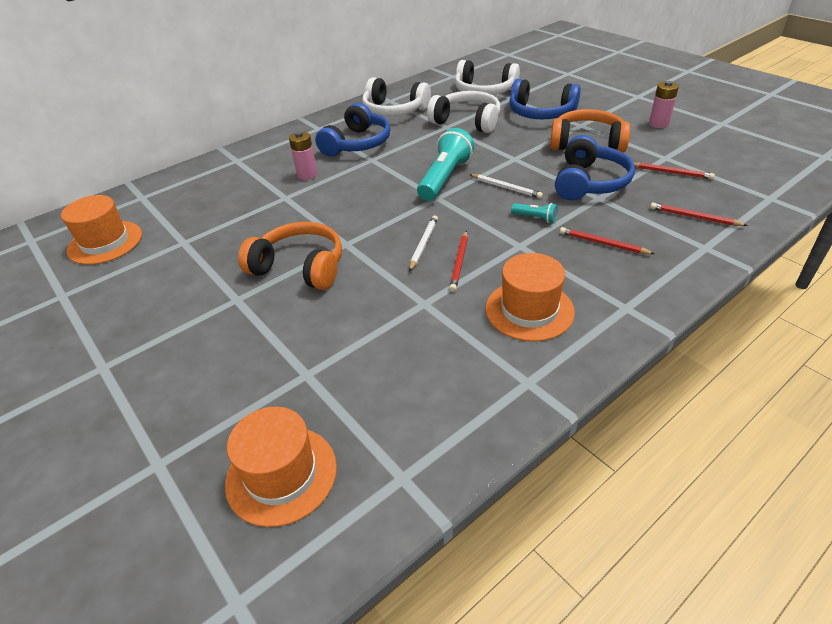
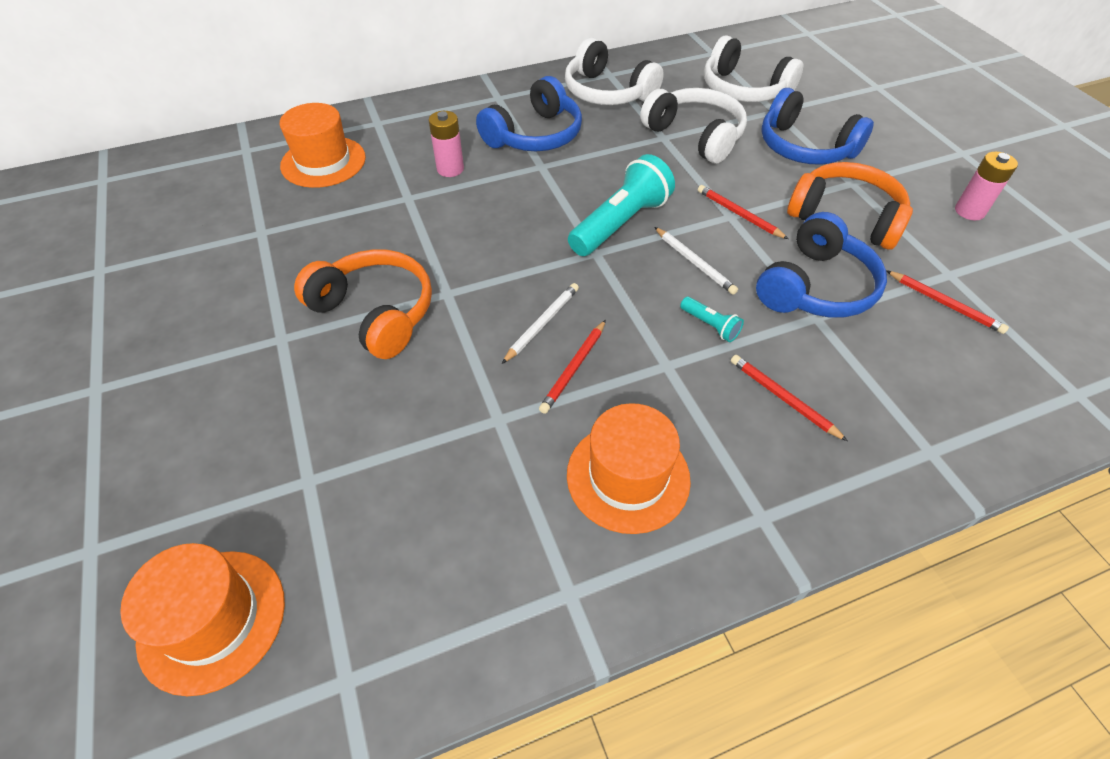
camera: 15 degrees right, 10 degrees up
(105, 242) = (177, 206): orange hat -> orange hat (323, 162)
(694, 217) = (940, 393): red pencil -> red pencil (739, 214)

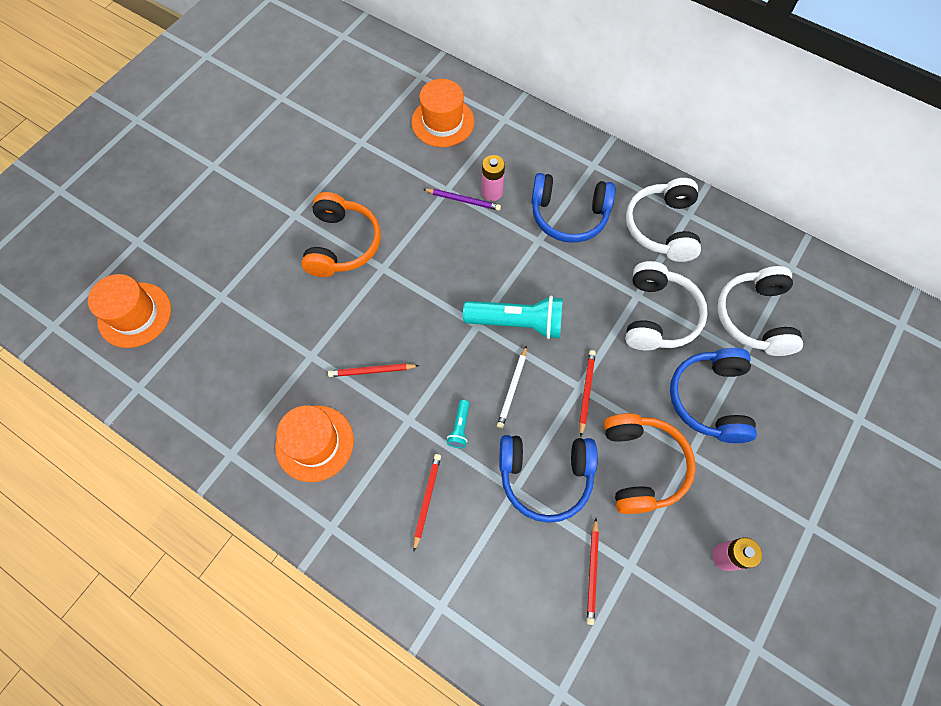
camera: 55 degrees right, 15 degrees up
(435, 192) = (463, 200): none -> purple pencil
(542, 324) = (394, 333): white pencil -> none

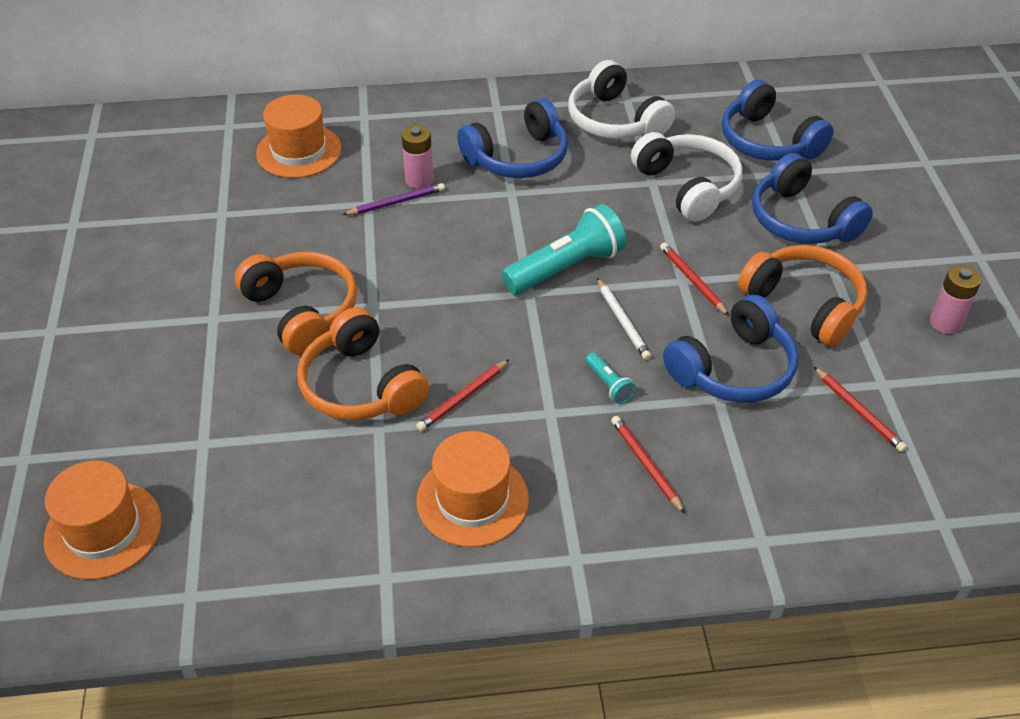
camera: 40 degrees left, 20 degrees down
(327, 320) = (361, 386): none -> orange headphones
(754, 317) = (768, 141): white headphones -> blue headphones

